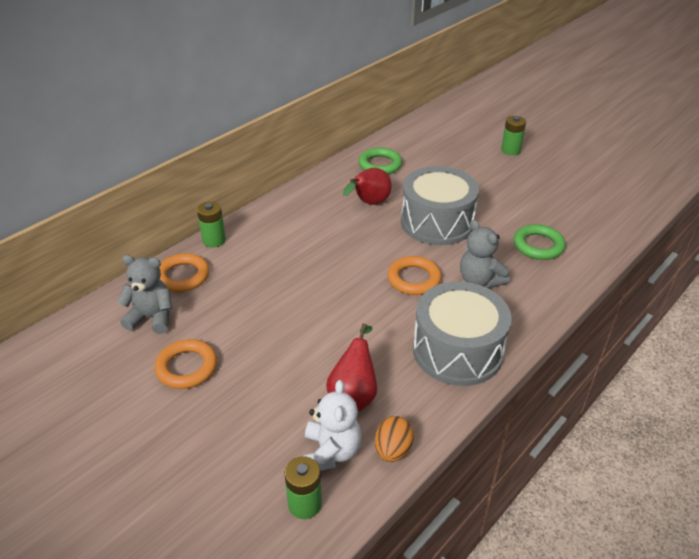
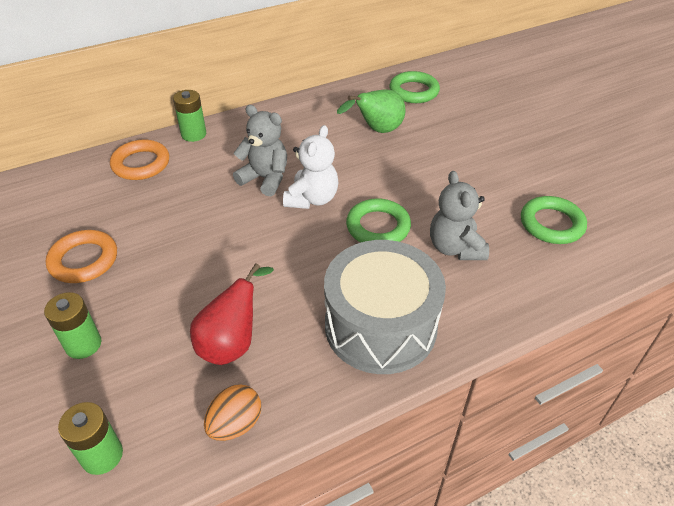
camera: 20 degrees right, 5 degrees up
(152, 318) = (85, 199): grey teddy bear -> grey teddy bear (265, 179)
(331, 452) = (167, 403): white teddy bear -> white teddy bear (312, 199)
(369, 203) = (377, 130): red pear -> green pear
(414, 279) = (378, 227): orange ring -> green ring
(437, 222) = (442, 168): grey drum -> none
(510, 150) = (577, 105): green battery -> green battery (83, 344)

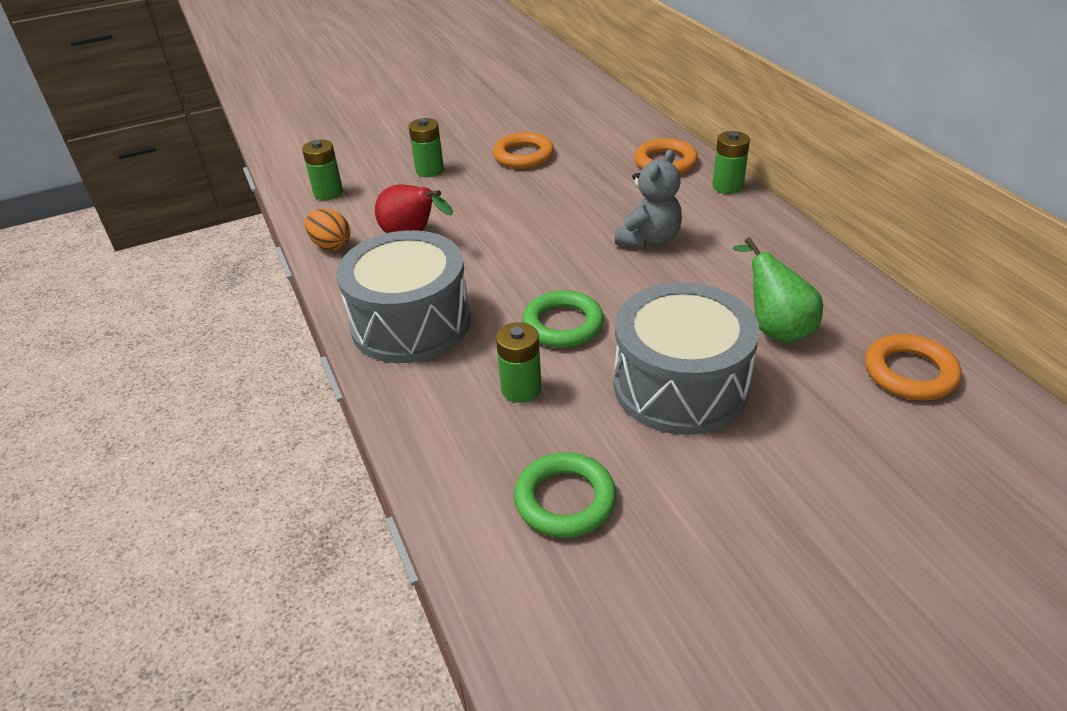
camera: 95 degrees right, 5 degrees down
(312, 199) = (613, 274): white teddy bear -> none
(414, 91) = (910, 373): green ring -> orange ring
(438, 172) = (680, 385): none -> grey drum
(455, 248) = (521, 389): grey teddy bear -> green battery

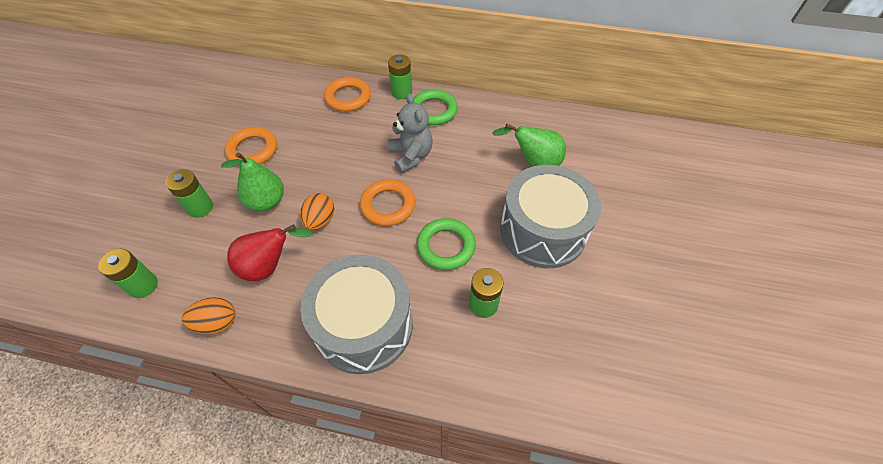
camera: 55 degrees left, 15 degrees up
(477, 196) = (267, 202): none -> green pear
(494, 234) = (320, 221): none -> orange egg
(565, 500) = (587, 342): green ring -> green ring (433, 110)
(910, 373) = (605, 143): orange ring -> orange ring (388, 205)

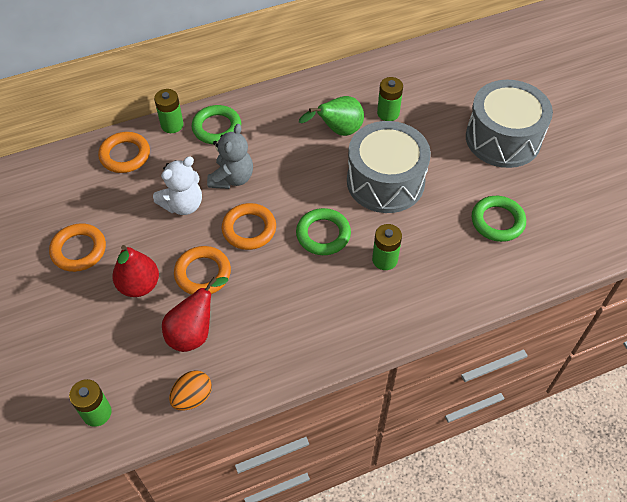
camera: 35 degrees left, 0 degrees up
(200, 207) = (81, 325): green battery -> green battery (388, 113)
(267, 202) = (139, 285): green pear -> red pear
(320, 221) = (203, 273): orange egg -> orange ring
(355, 157) = (183, 205): none -> white teddy bear
(364, 325) = (311, 326): grey drum -> grey drum (503, 138)
(411, 156) = (232, 178): grey teddy bear -> grey teddy bear turned 75 degrees clockwise
(632, 336) = (497, 221): none -> green ring

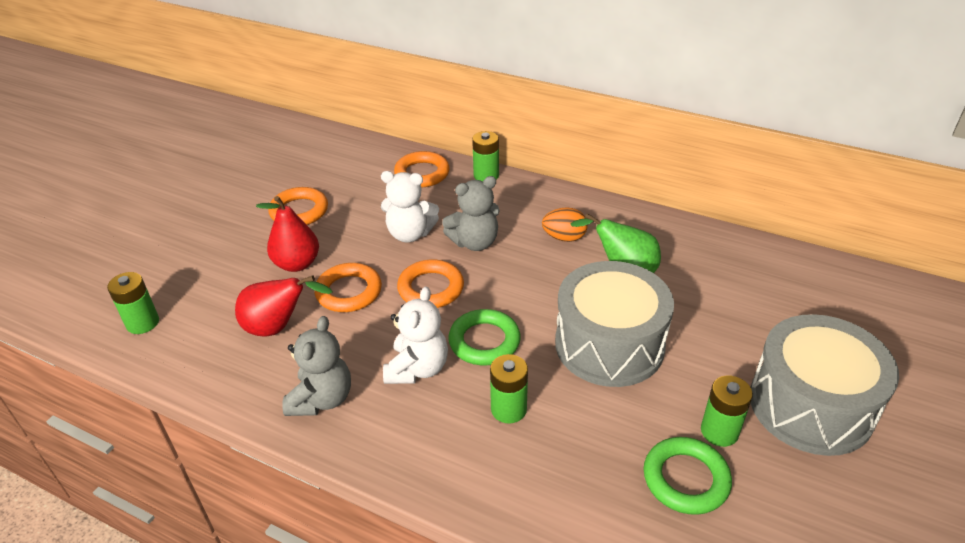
camera: 50 degrees right, 15 degrees down
(192, 397) = (205, 372): orange egg -> orange egg (564, 238)
(217, 128) = (517, 199): green ring -> none
(285, 345) = (322, 399): none -> grey teddy bear
(310, 281) = (417, 368): none -> white teddy bear
(388, 113) = (698, 290): green battery -> green battery (719, 431)

